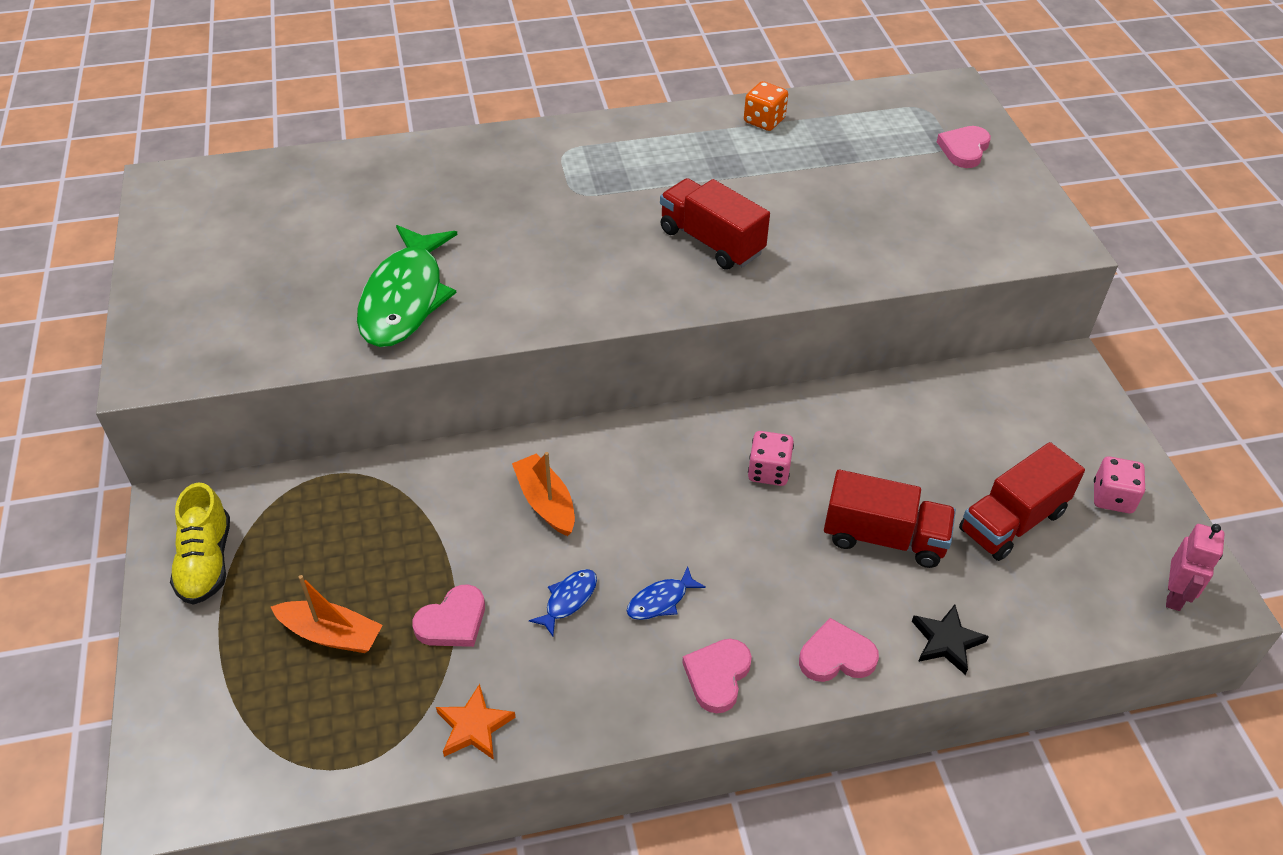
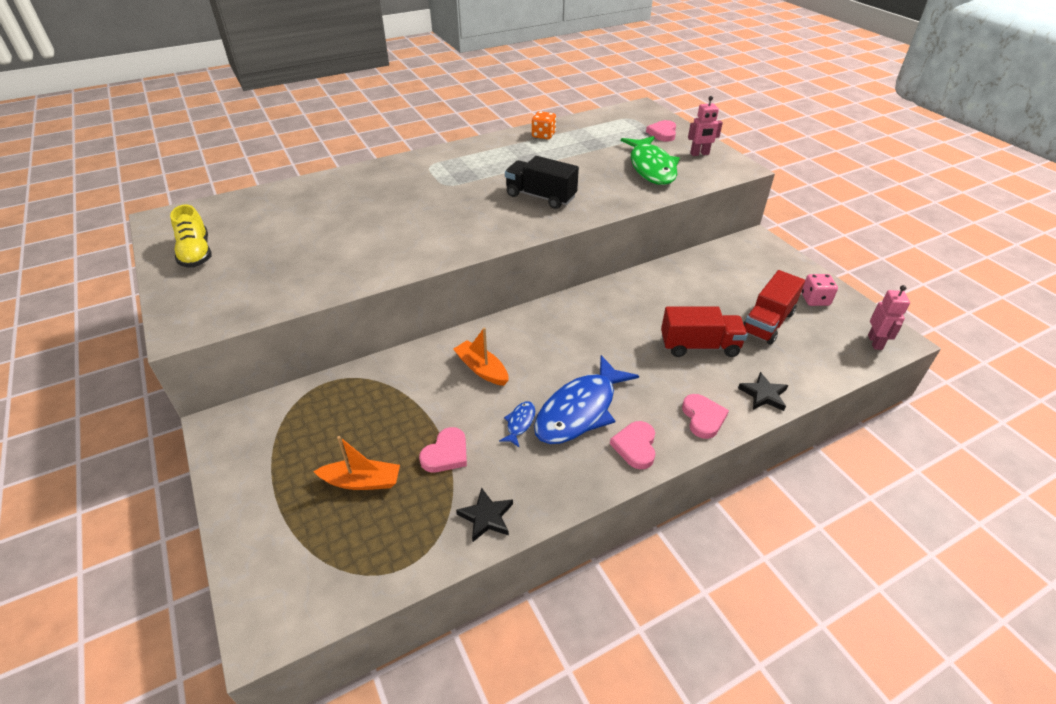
camera: 15 degrees left, 5 degrees down
(206, 562) = (253, 455): yellow shoe -> yellow shoe (196, 253)
(405, 298) = (356, 256): green fish -> green fish (651, 167)
(474, 726) = (486, 517): orange star -> black star
(661, 600) = (580, 410): blue fish -> blue fish, size x2.35
(711, 242) = (540, 196): red truck -> black truck
(768, 471) = (614, 324): pink dice -> none
(836, 656) = (703, 418): pink heart -> pink heart turned 105 degrees clockwise
(1006, 203) = (699, 154): none -> pink robot

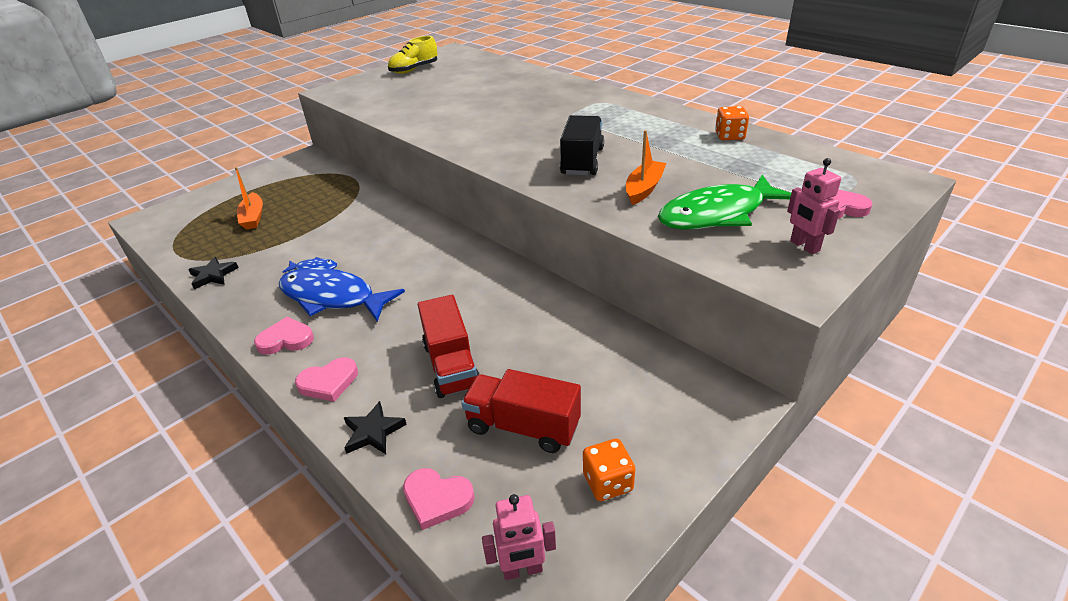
camera: 75 degrees right, 5 degrees down
(446, 453) = (279, 243): pink heart -> pink heart (437, 499)
(481, 369) = (379, 235): orange boat -> orange boat (644, 188)
(815, 299) = (607, 482): pink dice -> orange dice

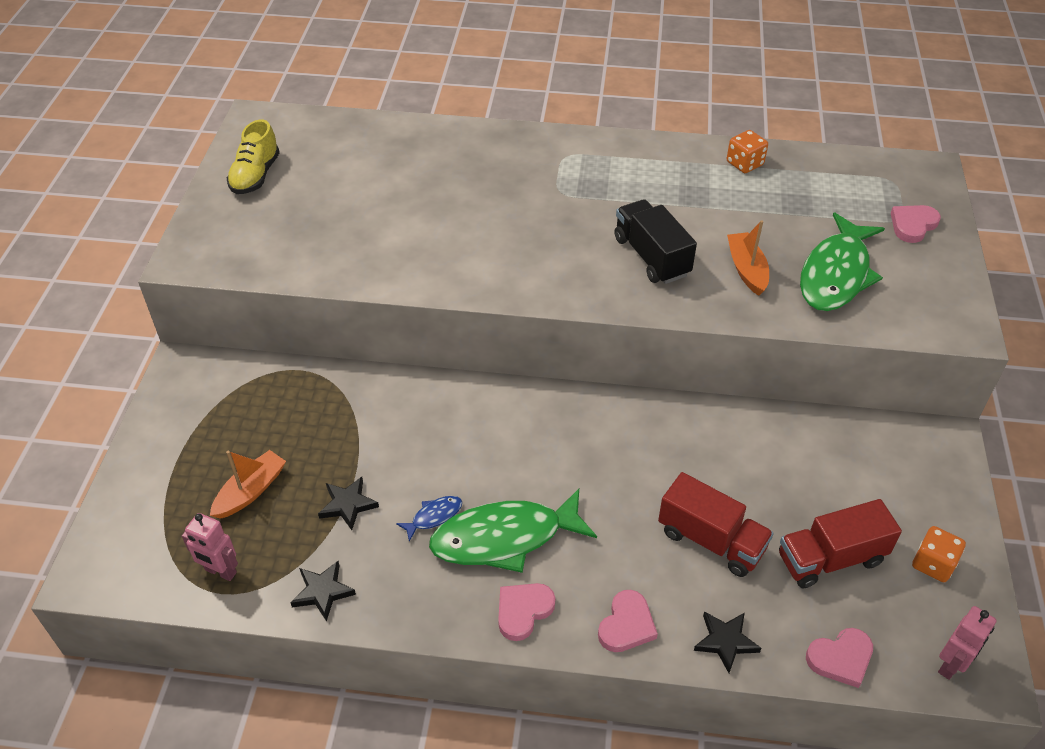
camera: 40 degrees left, 10 degrees up
(253, 217) = (250, 491): orange boat -> orange boat turned 90 degrees counterclockwise
(284, 243) = (348, 505): none -> black star
(333, 297) = (505, 538): blue fish -> green fish
(804, 246) = (929, 281): pink robot -> pink robot (220, 572)

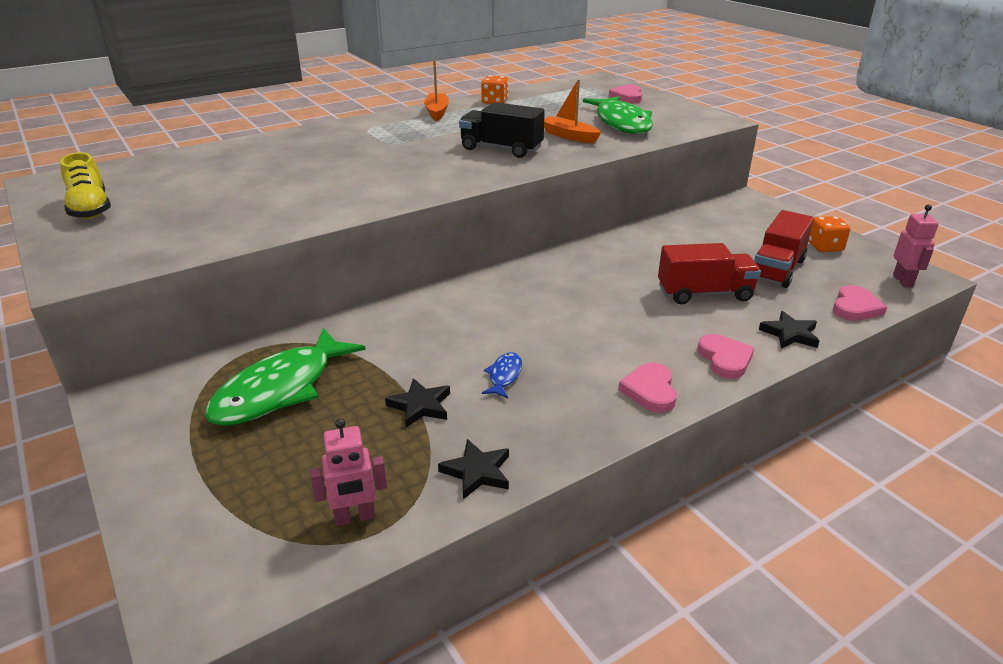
camera: 40 degrees left, 15 degrees down
(250, 491) = (311, 445): orange boat -> orange boat (437, 112)
(505, 538) = (575, 359): green fish -> green fish (280, 389)

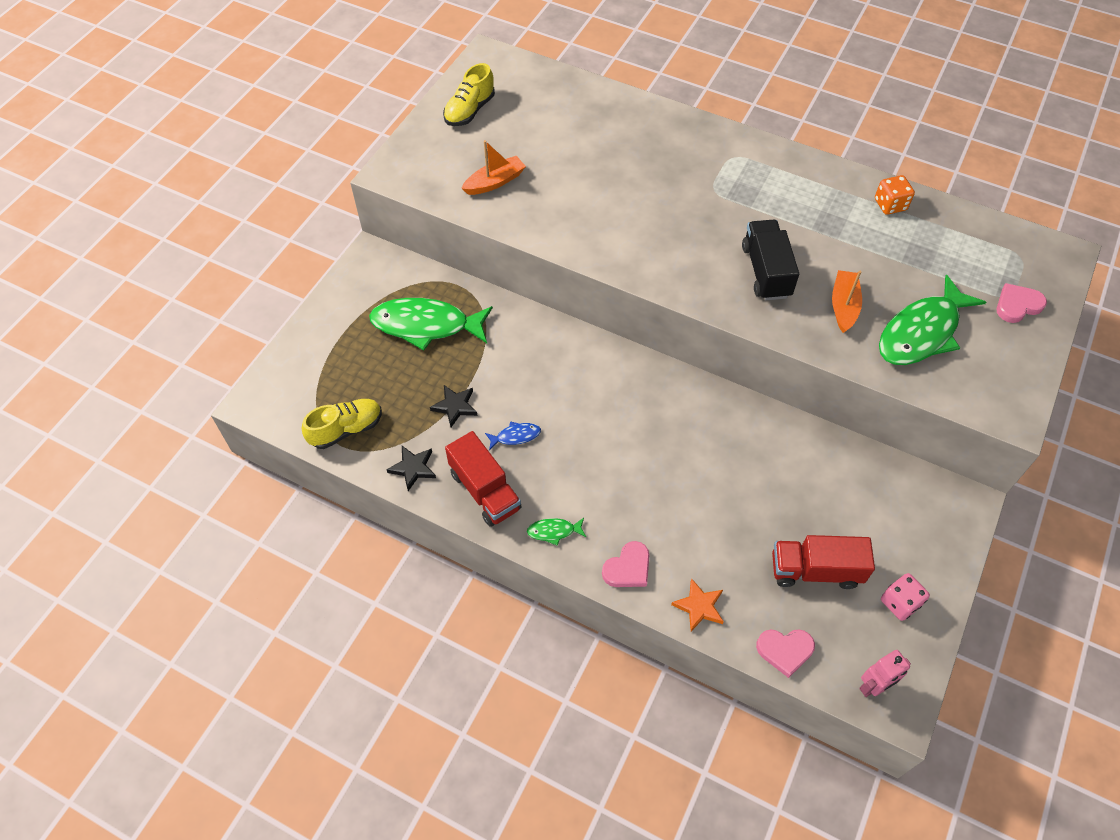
camera: 60 degrees right, 25 degrees up
(355, 517) = (346, 429): pink robot -> yellow shoe
(437, 112) = (818, 178): orange boat -> orange boat (495, 182)
(650, 391) = (554, 531): pink heart -> green fish
(704, 293) = (724, 524): red truck -> red truck (485, 490)
(790, 334) = (699, 606): black star -> orange star
(825, 247) = (900, 603): orange dice -> pink dice

